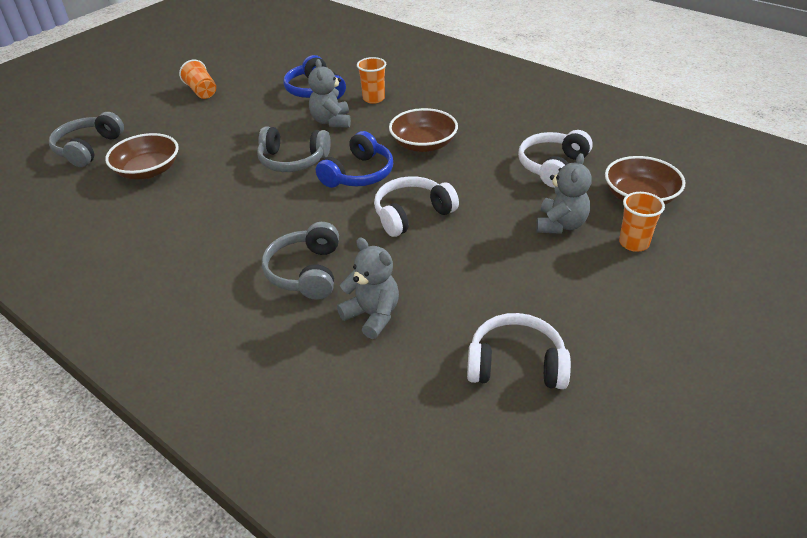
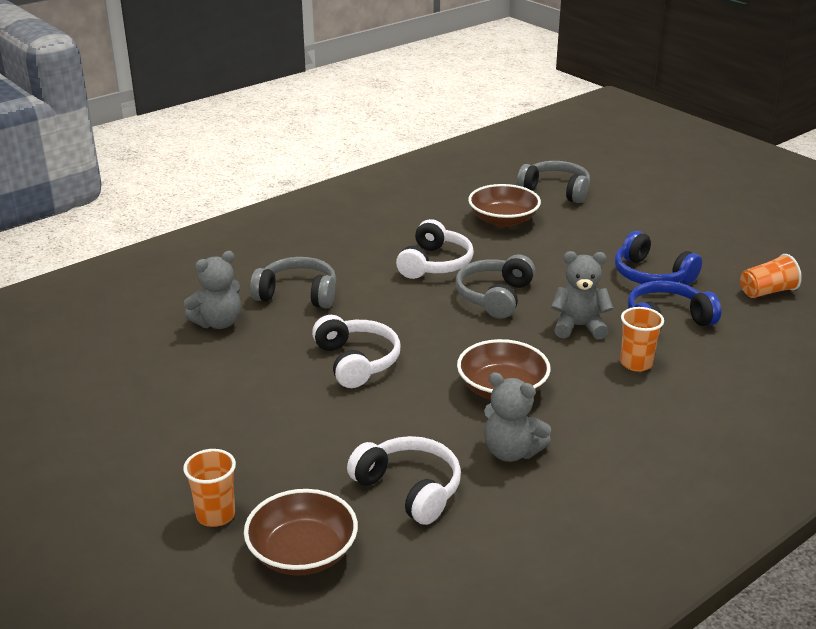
camera: 100 degrees right, 10 degrees down
(201, 91) = (674, 245): orange cup -> orange cup (767, 292)
(359, 174) = (450, 336): blue headphones -> blue headphones (651, 275)
(516, 364) = (106, 388): white headphones -> white headphones (435, 264)
(560, 225) = (282, 464): grey teddy bear -> grey teddy bear (511, 452)

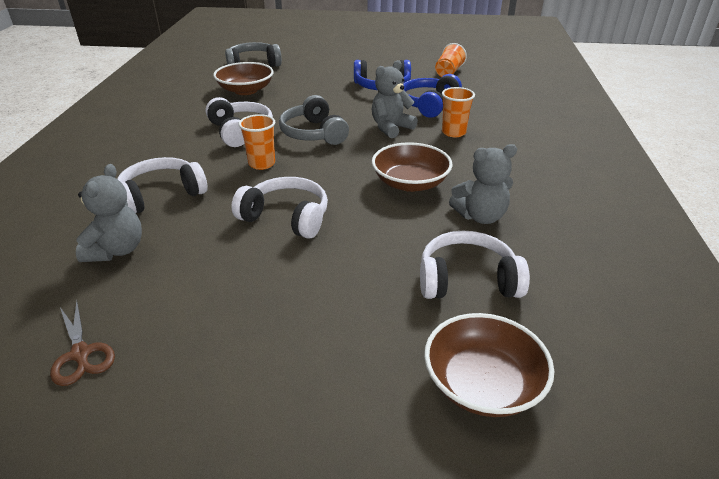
camera: 45 degrees left, 5 degrees up
(122, 380) = (81, 354): none -> brown scissors
(215, 515) = (368, 410): orange cup -> orange cup (262, 164)
(298, 294) = (161, 195): grey headphones -> white headphones

